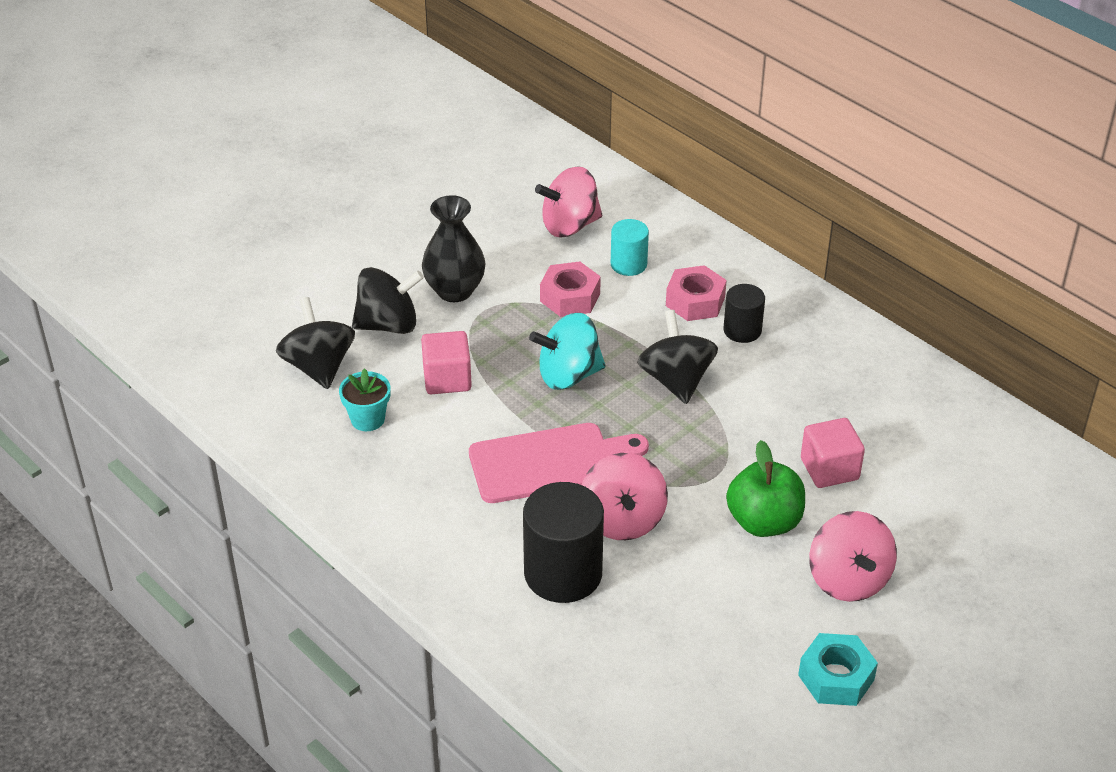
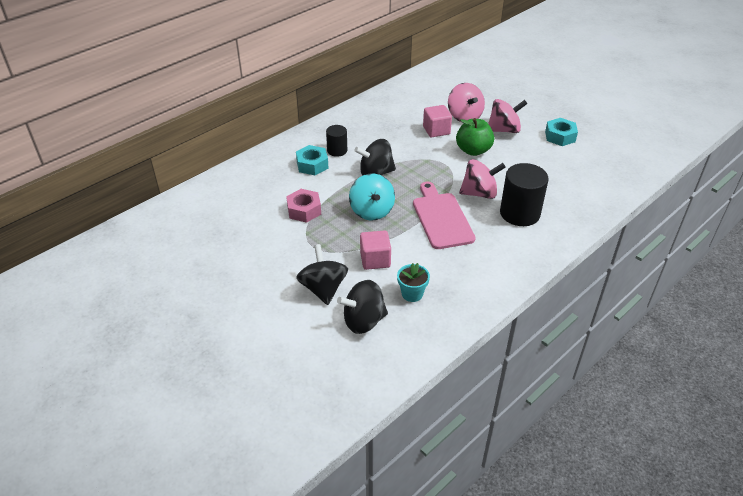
camera: 90 degrees left, 0 degrees up
(455, 291) = (292, 259): black vase -> none
(569, 225) = (235, 210): pink spinning top -> pink spinning top (464, 116)
(628, 264) = (277, 187): turquoise cylinder -> none
(695, 301) = (312, 165): pink nut -> turquoise nut

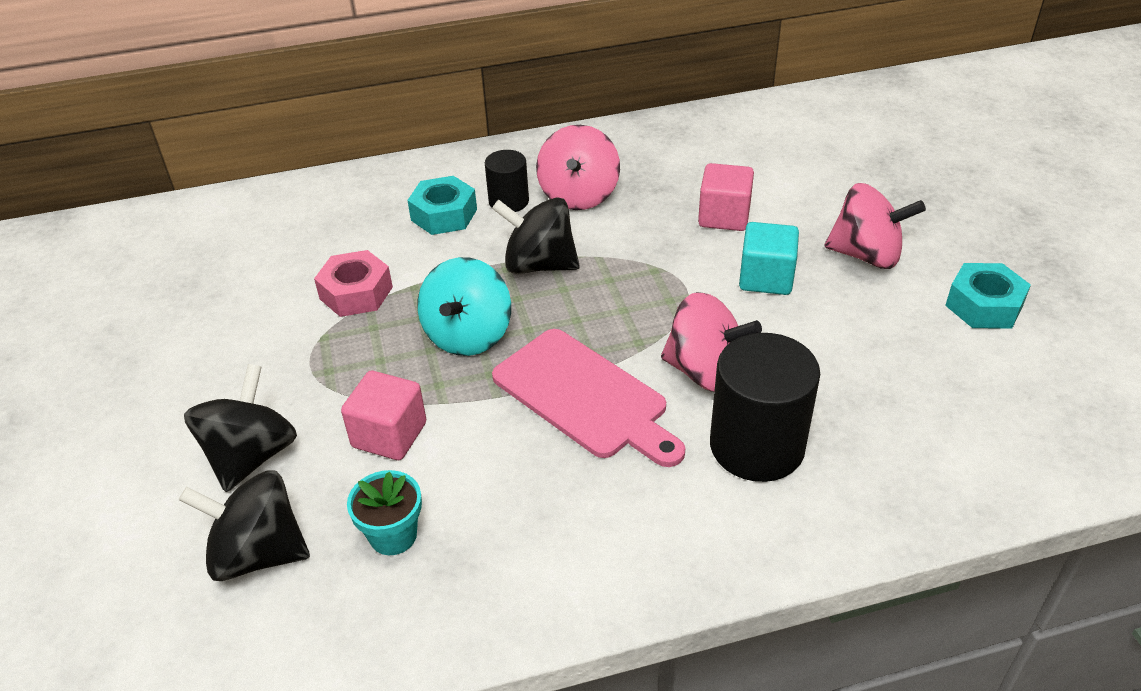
camera: 30 degrees right, 0 degrees up
(441, 218) = (585, 397): pink cutting board -> pink cutting board turned 120 degrees clockwise
(464, 116) = (804, 204): pink spinning top -> pink spinning top (579, 195)
(473, 150) = (766, 278): green apple -> turquoise cube

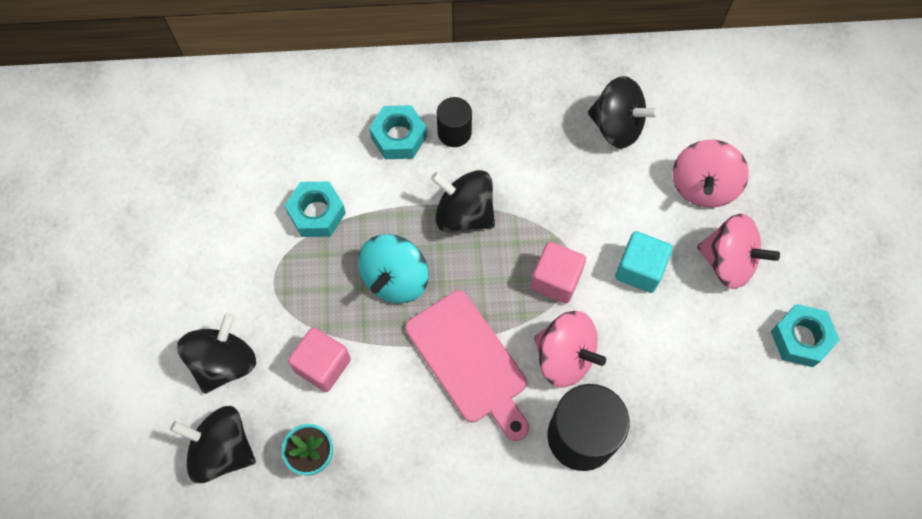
camera: 10 degrees right, 25 degrees up
(356, 293) = (317, 213): pink nut -> turquoise nut
(579, 195) = (513, 138): pink spinning top -> pink spinning top (703, 186)
(692, 169) = (617, 126): none -> black spinning top
(724, 216) = (626, 190): pink cube -> pink cube (556, 280)

